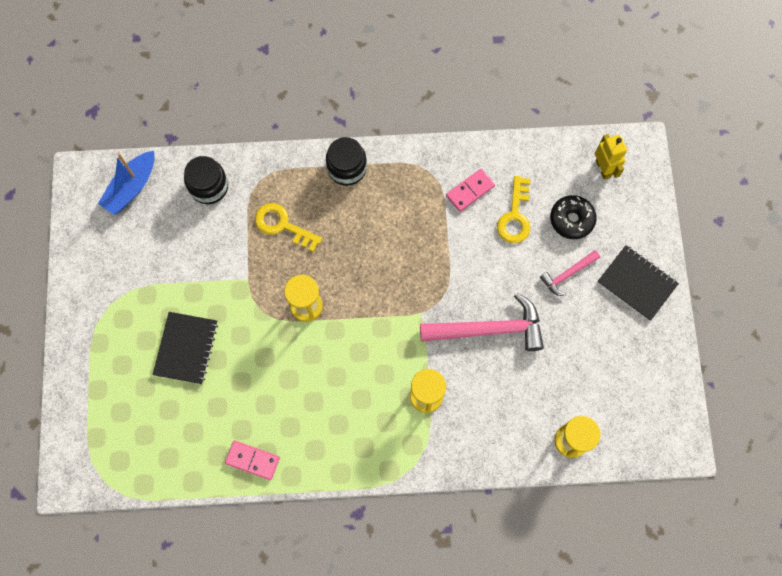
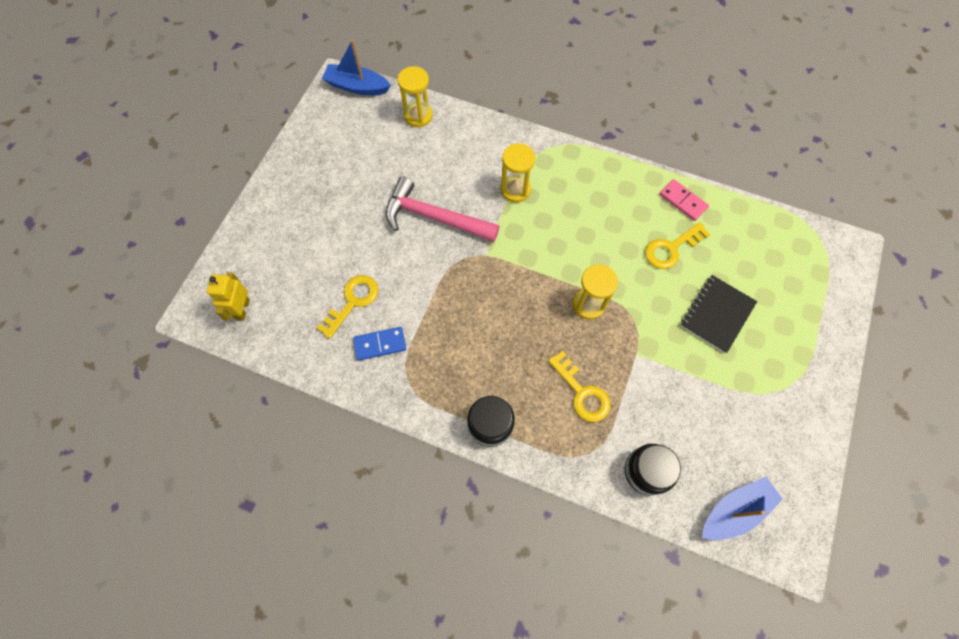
camera: 155 degrees left, 5 degrees down
(248, 399) = (671, 248): none -> yellow key
(470, 191) = (380, 344): pink domino -> blue domino
(567, 274) = (339, 232): pink hammer -> none
(571, 220) = (304, 276): black donut -> none
(637, 283) = (287, 200): black notebook -> none
(657, 448) = (357, 86): none -> blue boat

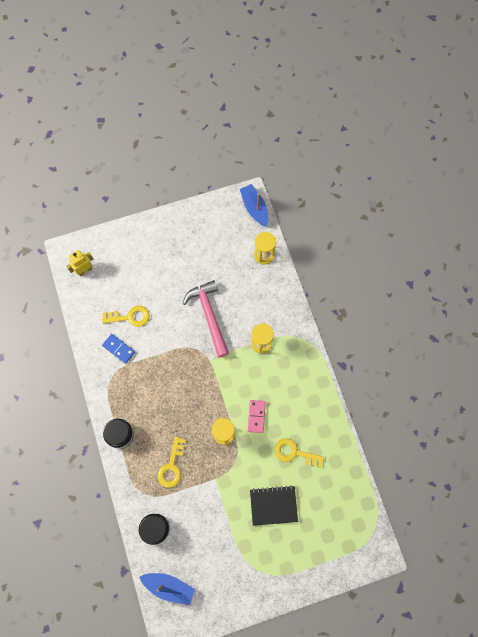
camera: 50 degrees right, 5 degrees up
(682, 201) = (331, 438): pink domino -> pink domino (256, 416)

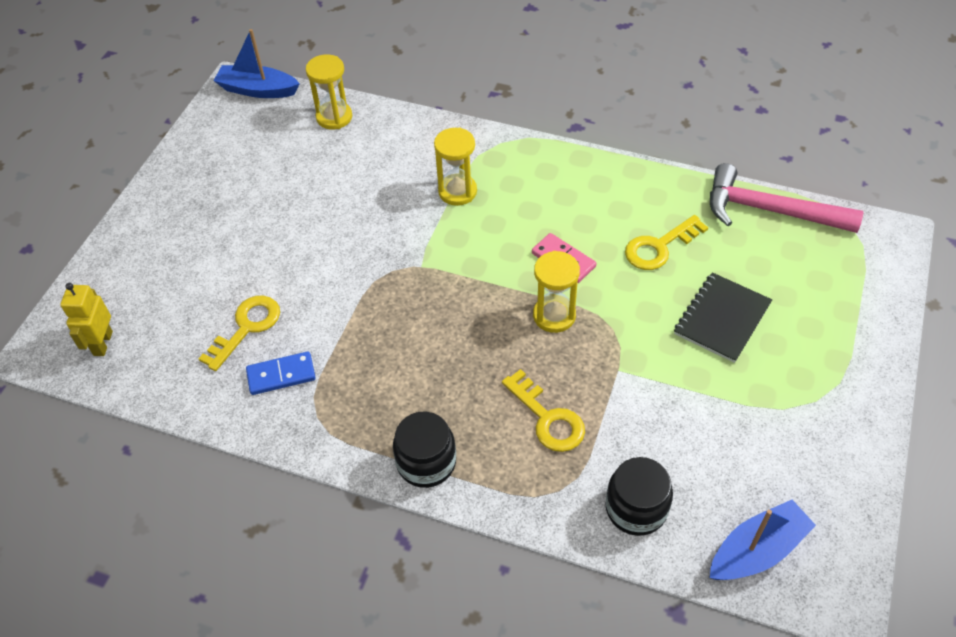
camera: 50 degrees left, 20 degrees down
(209, 316) = (354, 227): pink hammer -> pink hammer (770, 210)

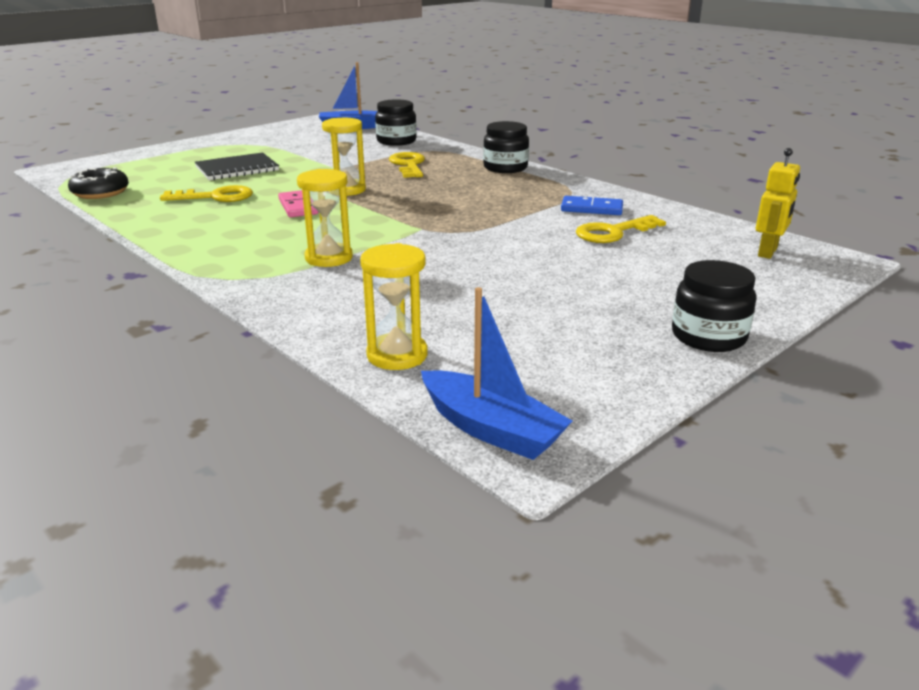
camera: 155 degrees left, 25 degrees down
(154, 201) = (708, 336): none -> black jar
(770, 210) = (100, 193): pink hammer -> black donut

